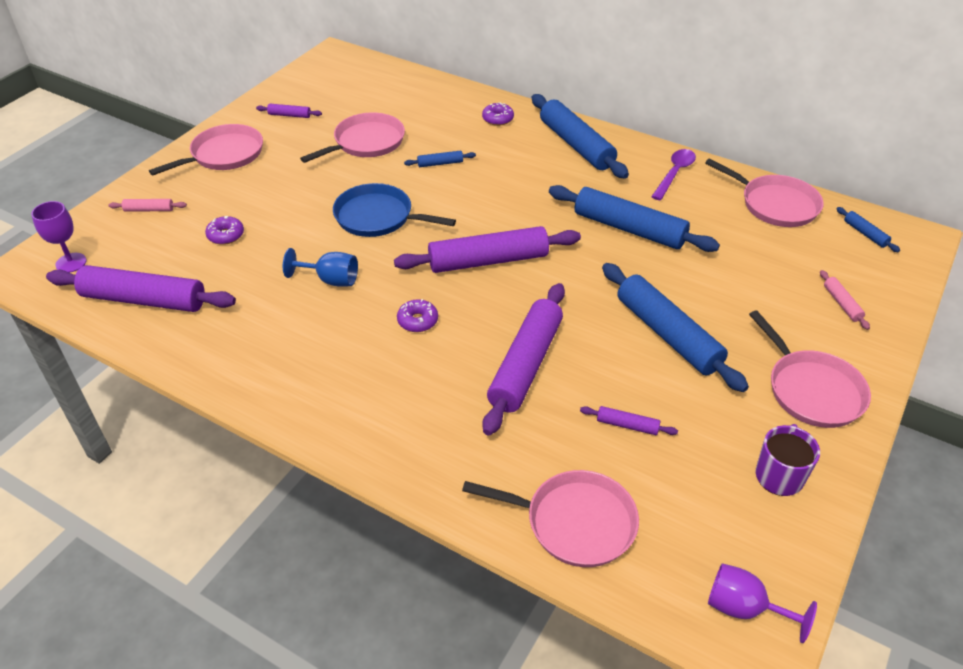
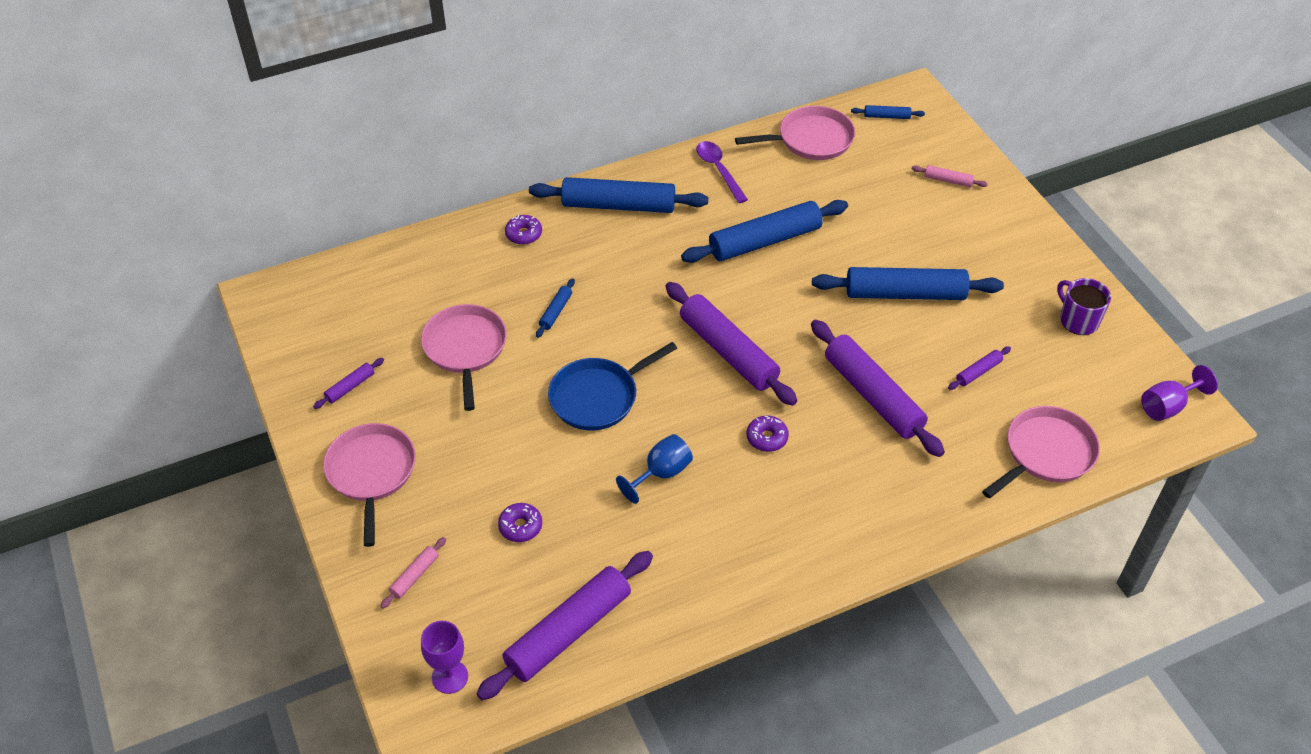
camera: 55 degrees left, 5 degrees up
(488, 260) = (728, 351): purple rolling pin -> purple rolling pin turned 60 degrees counterclockwise
(812, 390) = (1017, 253): pink pan -> none

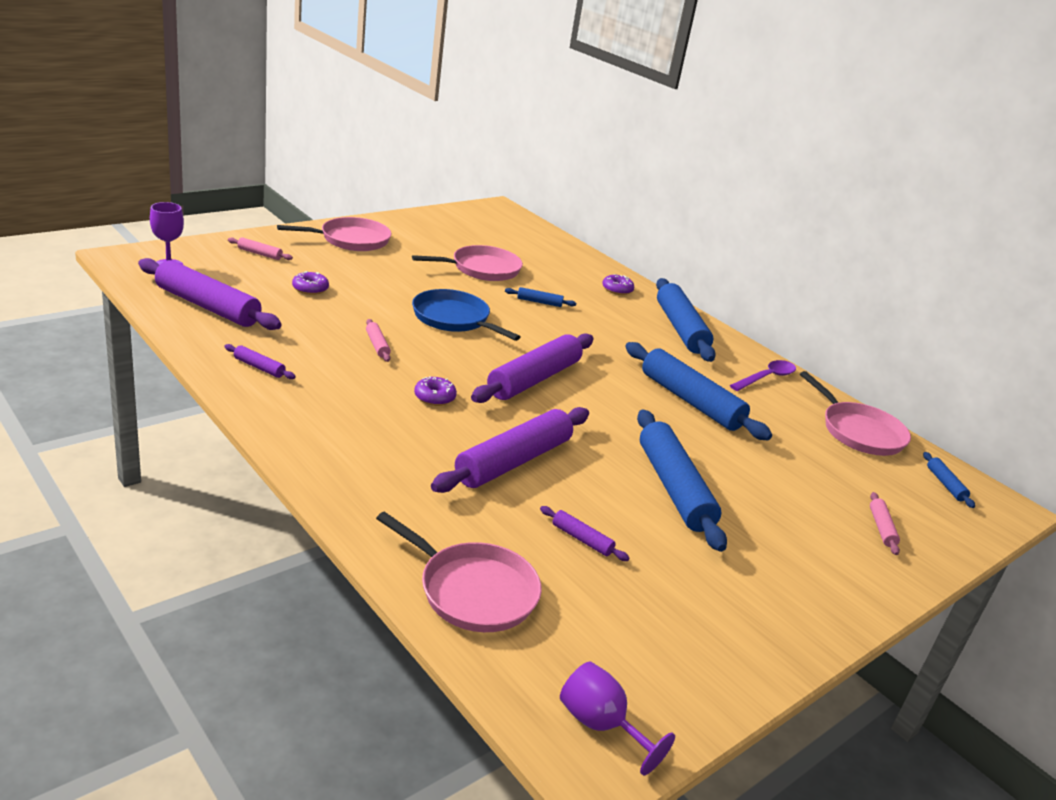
camera: 70 degrees right, 20 degrees down
(350, 387) = (428, 233): purple rolling pin -> purple rolling pin (259, 367)
(661, 473) = (377, 345): blue goblet -> pink rolling pin
(1078, 320) = (716, 635): purple mug -> none

